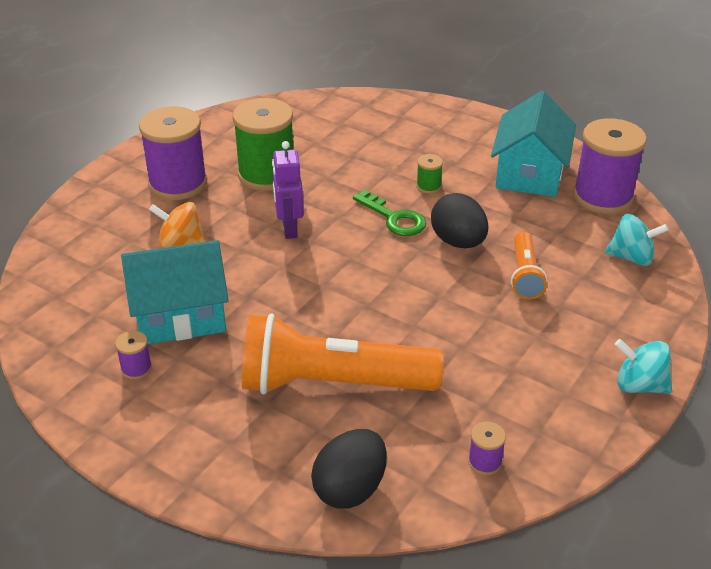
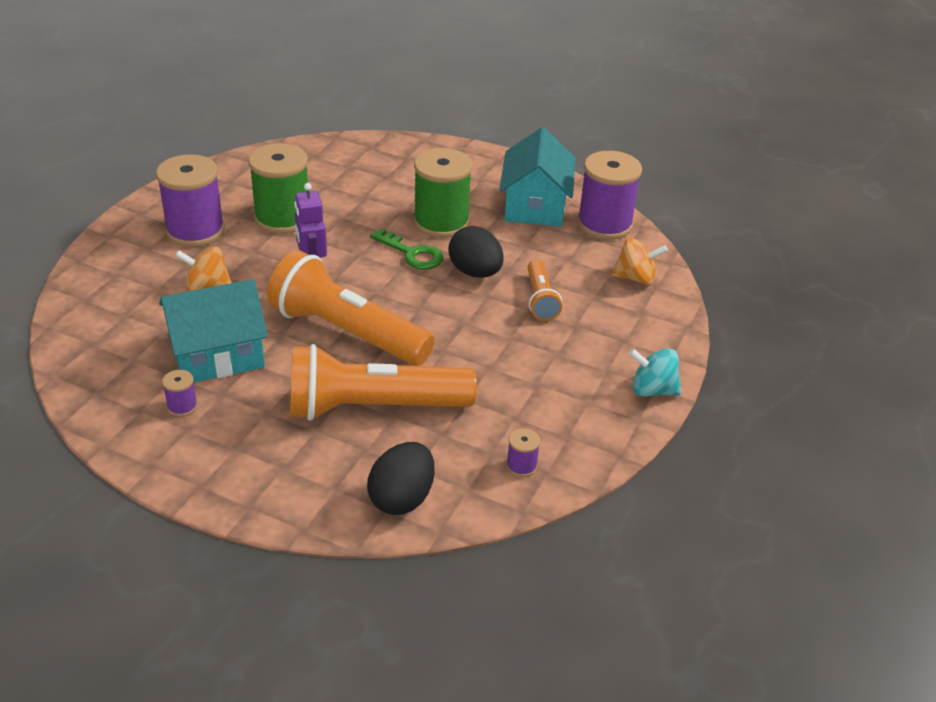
camera: 10 degrees left, 0 degrees up
(316, 299) = (347, 332): none -> orange flashlight
(428, 186) = (441, 222): green spool -> green spool, size x2.34
(631, 257) = (635, 278): turquoise spinning top -> orange spinning top

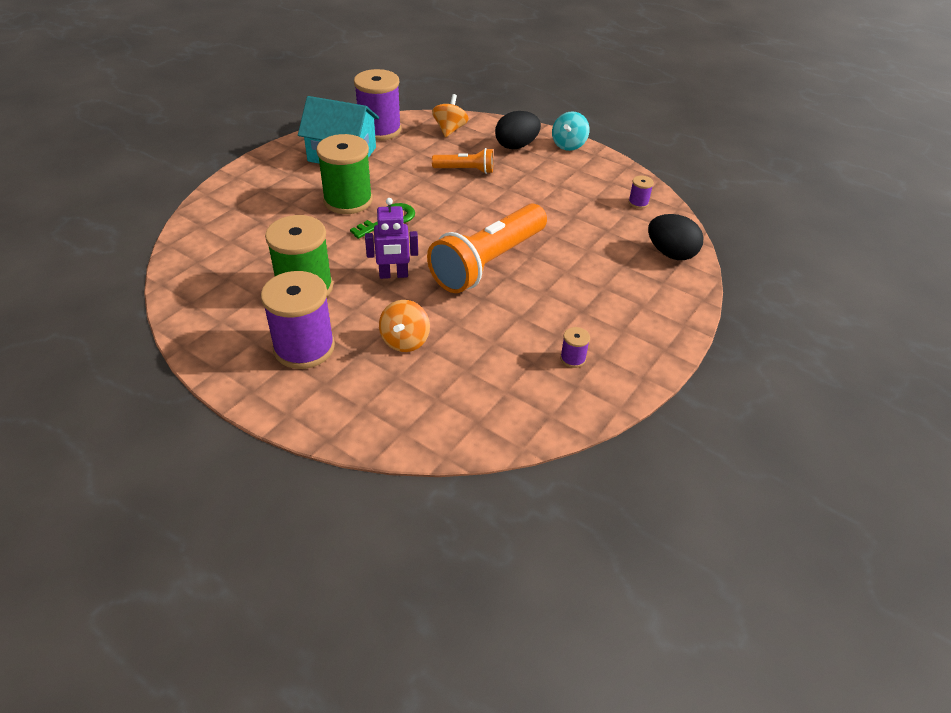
camera: 80 degrees left, 5 degrees up
(217, 355) = (506, 336): turquoise house -> none
(373, 407) = (579, 257): orange flashlight -> none
(475, 272) = (424, 193): black egg -> black egg (516, 146)

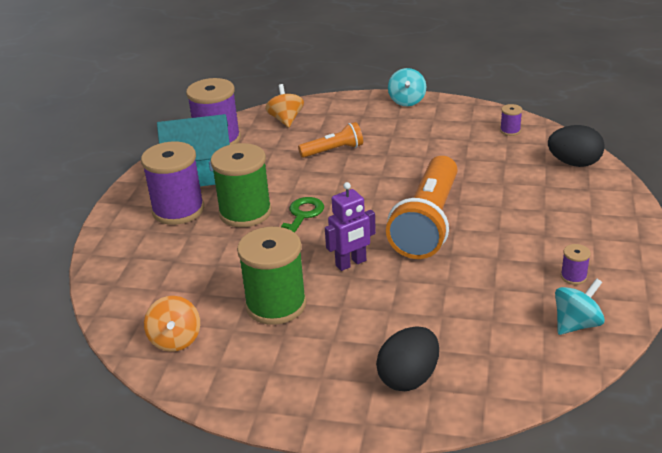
camera: 20 degrees left, 10 degrees down
(304, 347) = (325, 358): purple spool -> purple spool (178, 210)
(405, 341) = (415, 316): orange spinning top -> orange spinning top (175, 340)
(516, 146) = (361, 115): black egg -> black egg (408, 378)
(535, 402) = (576, 324): none -> turquoise spinning top

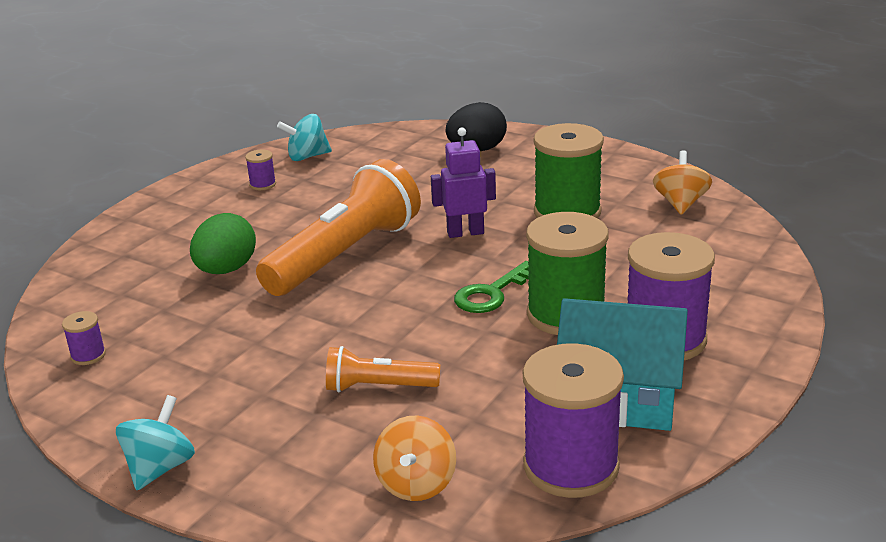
camera: 160 degrees left, 5 degrees down
(499, 193) = (226, 270): none -> green egg
(574, 163) = (88, 287): black egg -> none

